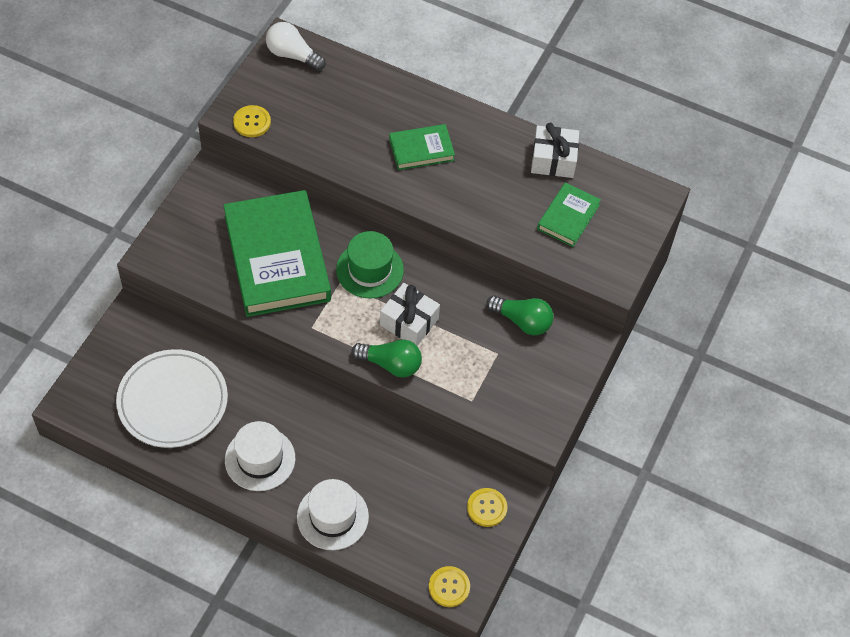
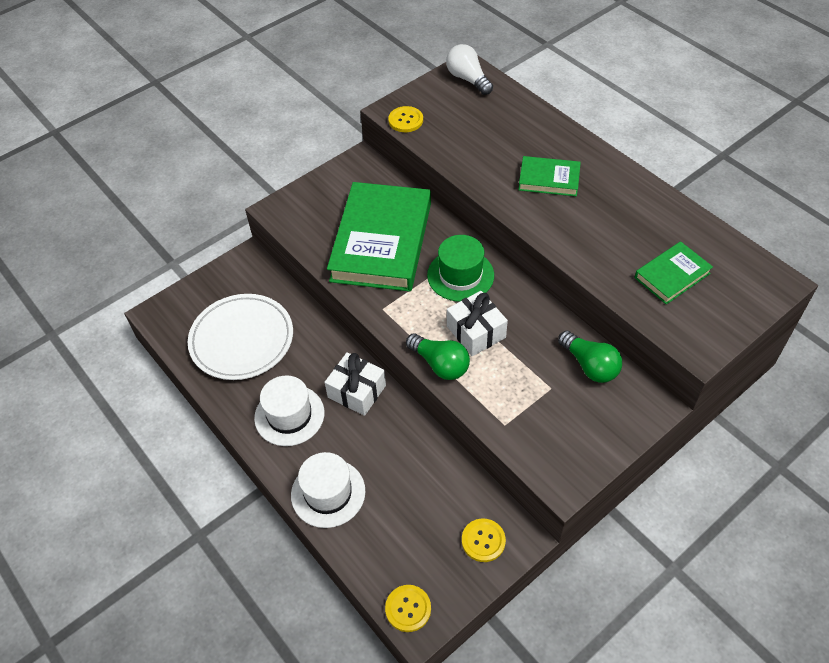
camera: 30 degrees right, 5 degrees down
(553, 160) = (677, 221): white gift -> white gift (357, 391)

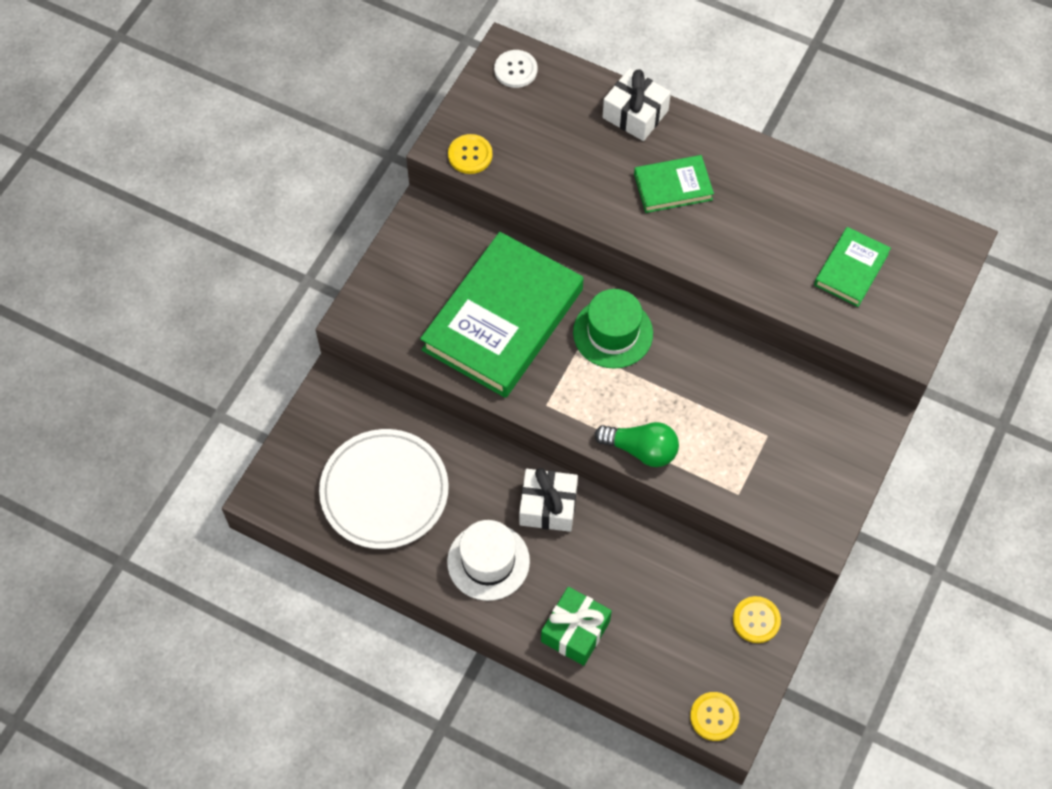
camera: 25 degrees left, 10 degrees up
(328, 493) = (575, 631): white hat -> green gift
(381, 241) = (502, 319): green book -> green book turned 45 degrees clockwise
(468, 79) = (515, 70): white light bulb -> white button
(476, 332) = (661, 397): white gift -> white gift (635, 114)
(590, 365) = (796, 395): green light bulb -> none

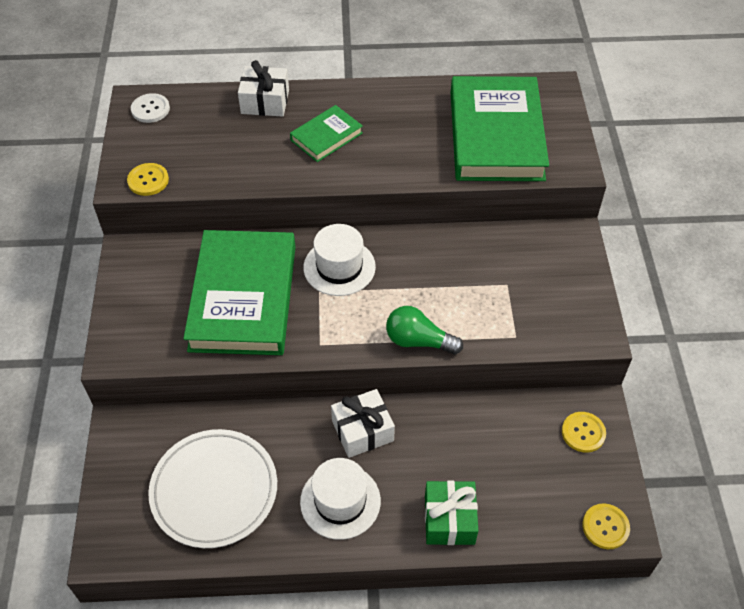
camera: 30 degrees left, 10 degrees down
(613, 333) = (339, 267): green hat -> white hat
(641, 449) = (418, 341): green light bulb -> green light bulb turned 150 degrees counterclockwise
(851, 269) = (496, 135): green book -> green book, size x2.09

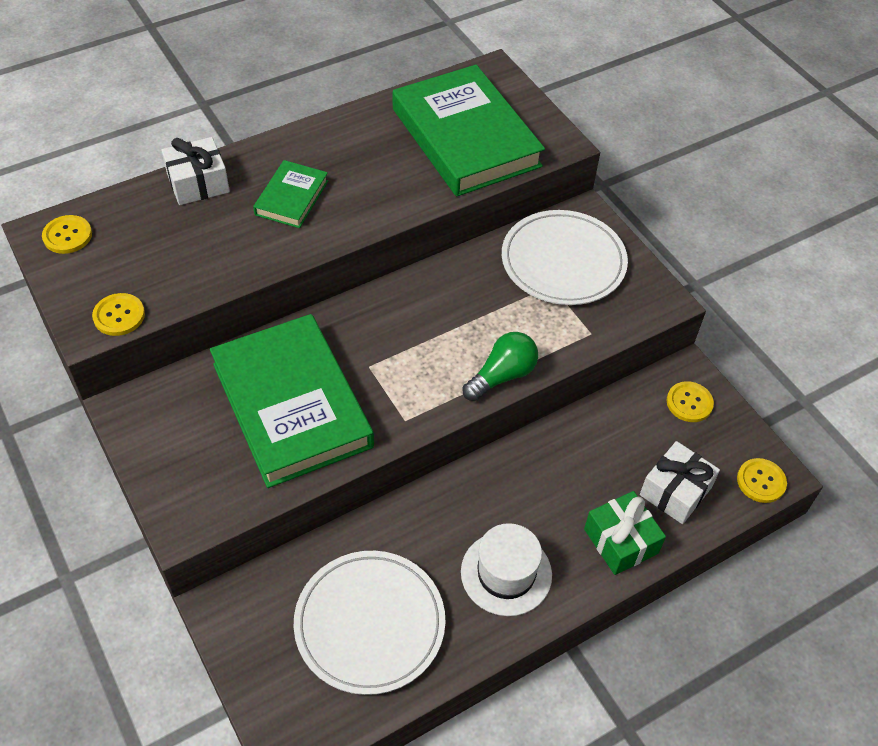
camera: 30 degrees left, 0 degrees up
(150, 109) = (67, 236): white button -> yellow button
(339, 267) = (374, 333): white hat -> none
(362, 431) = (484, 493): white gift -> white gift (675, 491)
(418, 341) = (502, 375): green light bulb -> green light bulb turned 150 degrees clockwise
(530, 268) = (563, 262): none -> white plate

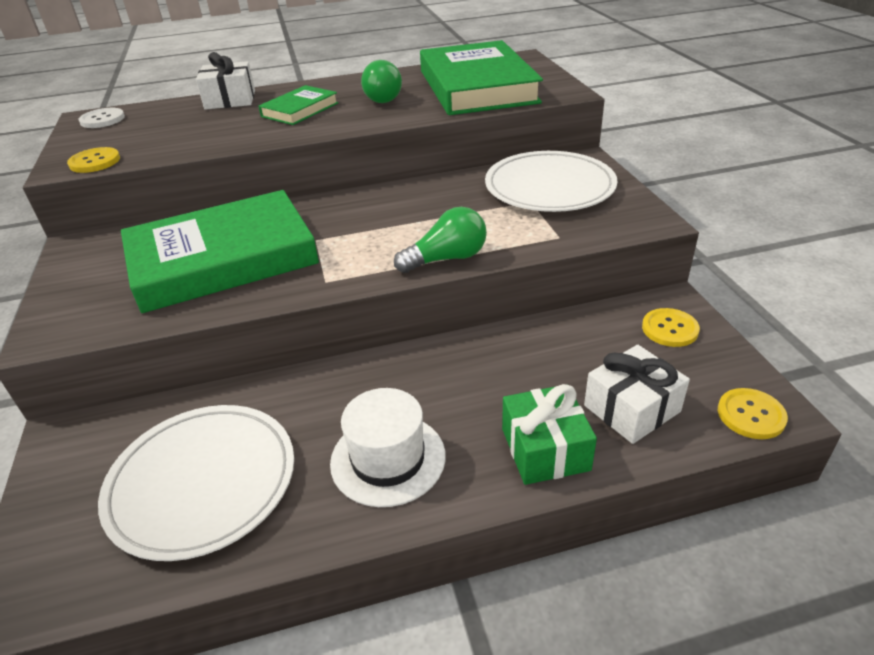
camera: 20 degrees right, 15 degrees down
(67, 236) = (102, 119): yellow button -> white button
(291, 405) = (222, 258): green book -> green book turned 75 degrees clockwise
(373, 165) = (384, 97): none -> green light bulb

